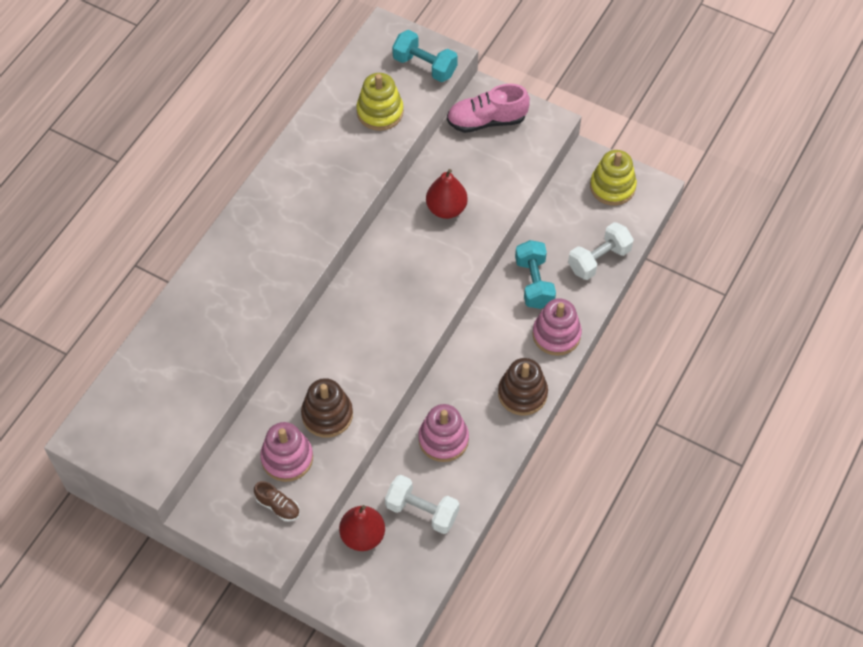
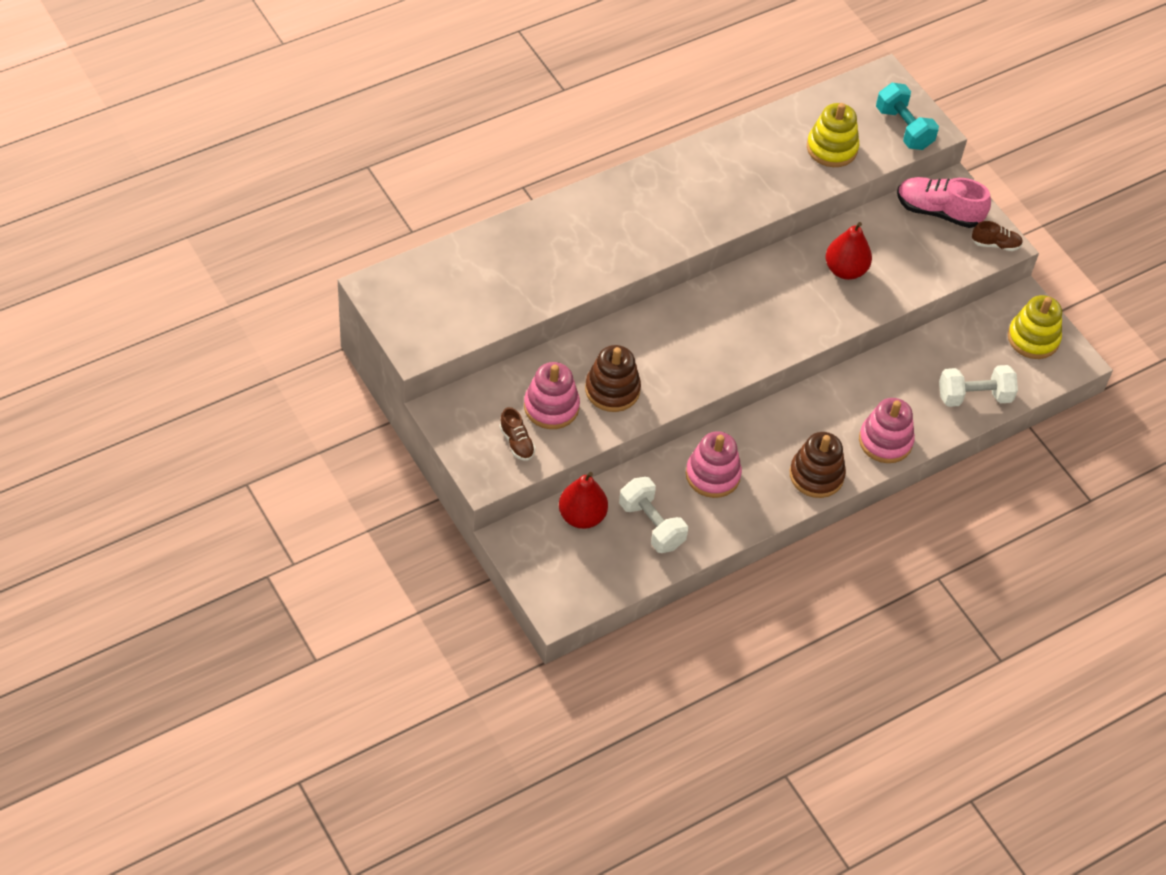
camera: 25 degrees right, 5 degrees down
(534, 283) = (894, 385): turquoise dumbbell -> none
(545, 126) = (995, 244): none -> brown shoe

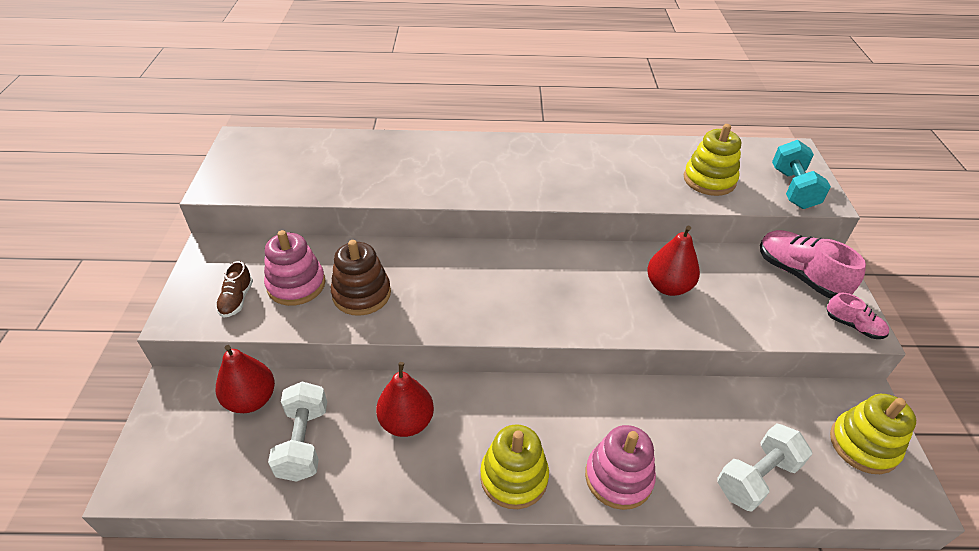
camera: 35 degrees right, 10 degrees down
(712, 475) = (407, 422): pink stacking toy -> red pear
(816, 475) = (514, 477): brown stacking toy -> yellow stacking toy
(974, 396) = (756, 477): white dumbbell -> white dumbbell turned 60 degrees counterclockwise
(995, 244) = (853, 326): brown shoe -> pink shoe

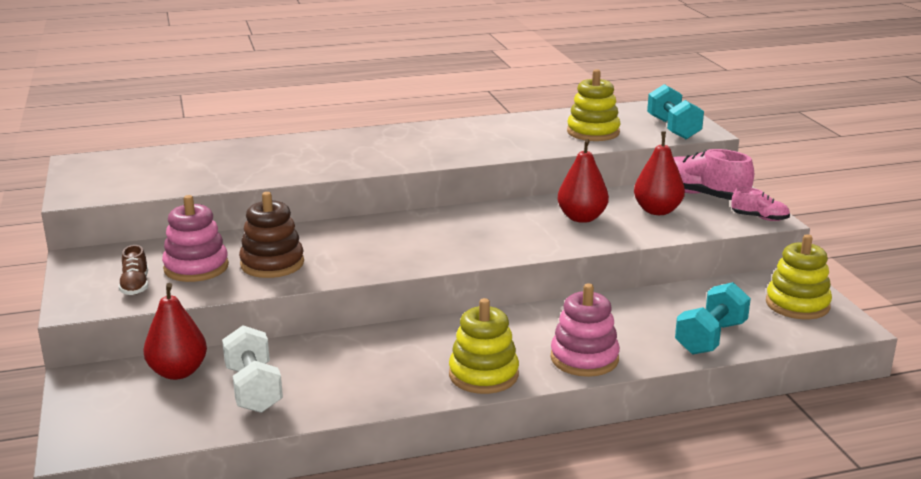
camera: 15 degrees left, 20 degrees down
(407, 422) = (357, 359): red pear -> red pear (657, 211)
(756, 477) = (710, 338): white dumbbell -> turquoise dumbbell

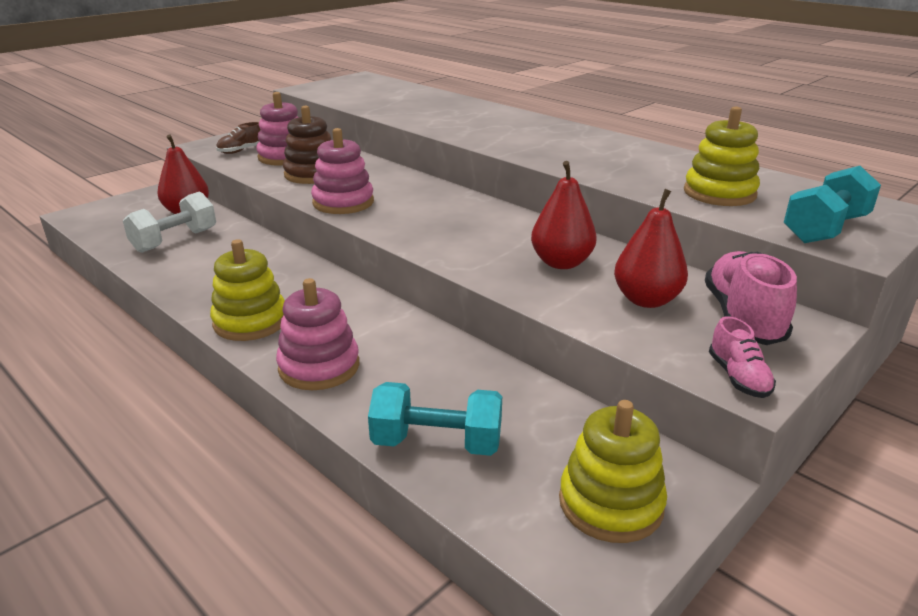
camera: 60 degrees right, 5 degrees up
(369, 264) = (343, 202): none -> pink stacking toy

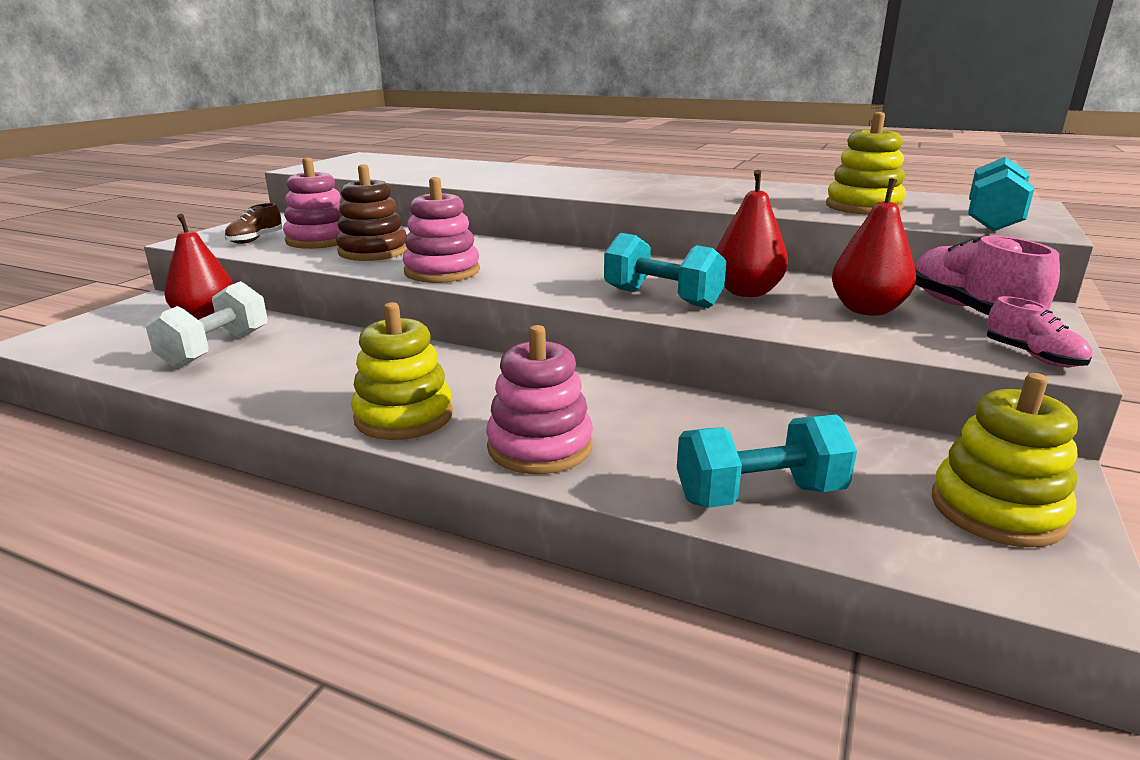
camera: 20 degrees left, 5 degrees down
(484, 257) = (662, 298): none -> turquoise dumbbell

